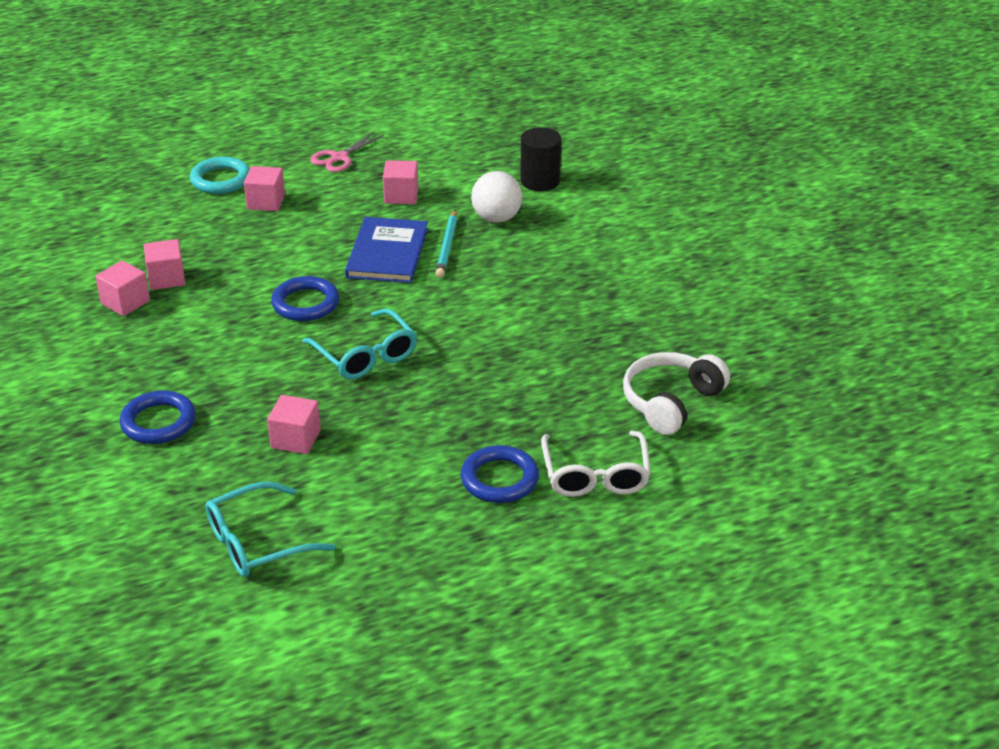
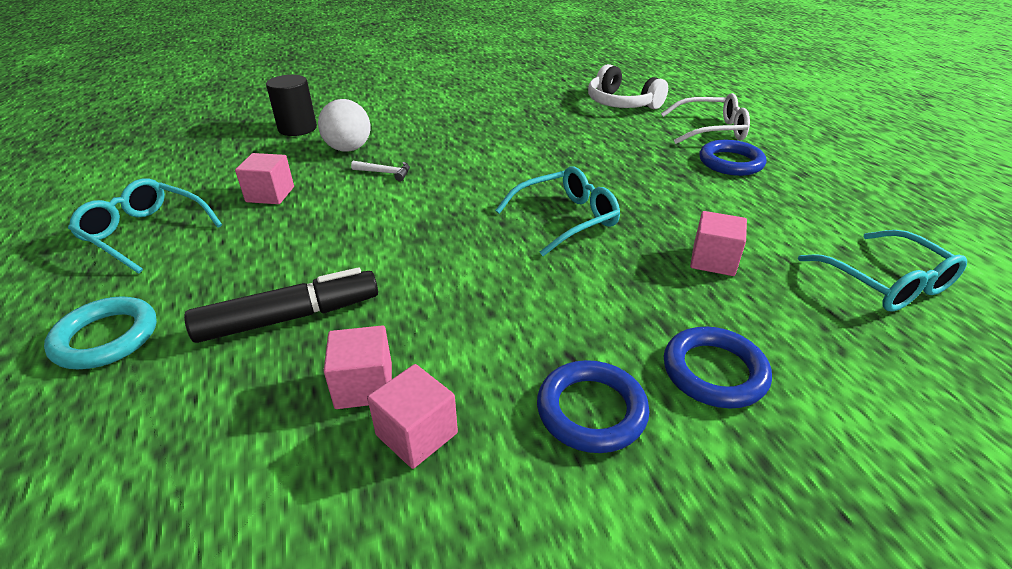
camera: 85 degrees left, 0 degrees up
(234, 239) = (289, 317): none -> black marker
(266, 202) = (209, 291): pink cube -> none
(305, 303) = (464, 256): blue ring -> blue ring (591, 410)
(339, 158) = (145, 233): pink scissors -> turquoise glasses
(387, 253) = (381, 204): blue book -> none
(447, 246) = (385, 173): turquoise pencil -> white hammer

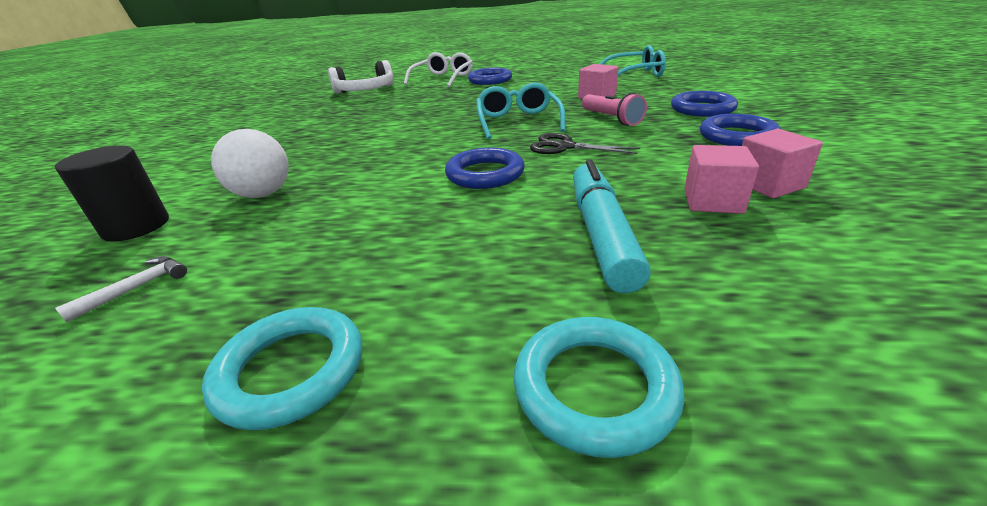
camera: 65 degrees left, 5 degrees down
(145, 233) = (291, 371): turquoise glasses -> turquoise ring
(270, 194) = (310, 247): pink cube -> none
(289, 317) = (601, 234): black marker -> turquoise marker
(385, 173) = (354, 177): white hammer -> white hammer (137, 288)
(406, 232) = (485, 174): none -> blue ring
(494, 265) = (564, 147): none -> black scissors
(612, 286) = (611, 119): none -> pink flashlight

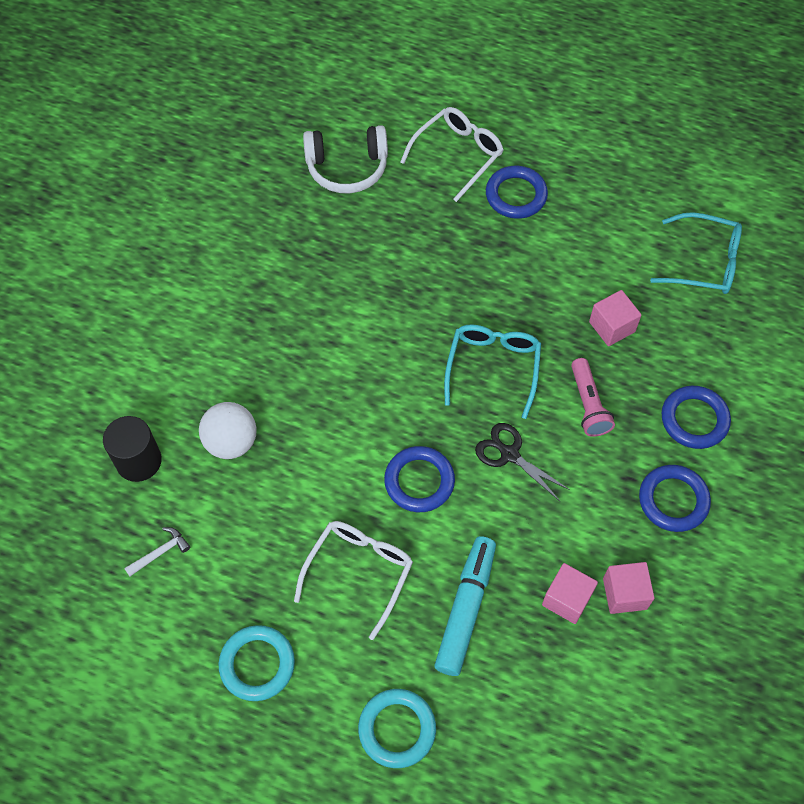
camera: 15 degrees right, 30 degrees up
(442, 240) = (358, 573): none -> white glasses

